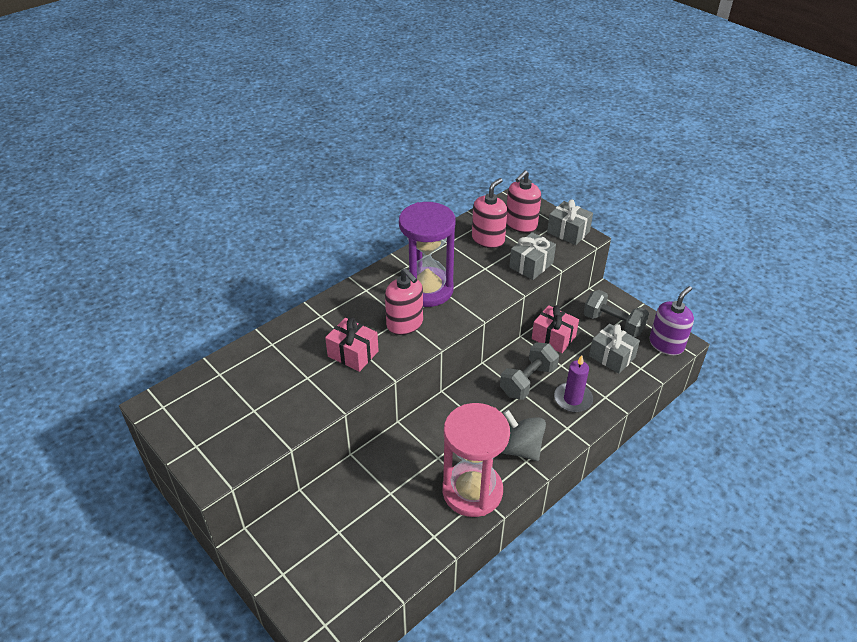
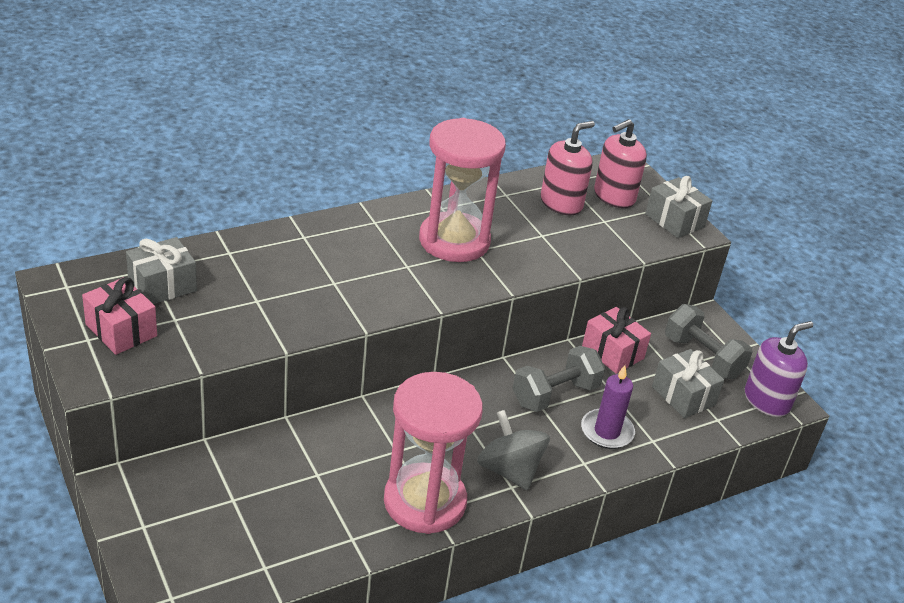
camera: 10 degrees right, 5 degrees down
(353, 354) = (326, 289): pink gift -> pink gift (121, 330)
(405, 324) = (407, 272): pink soap dispenser -> none
(427, 289) = (454, 241): purple hourglass -> pink hourglass
(531, 265) = (606, 247): grey gift -> grey gift (162, 286)

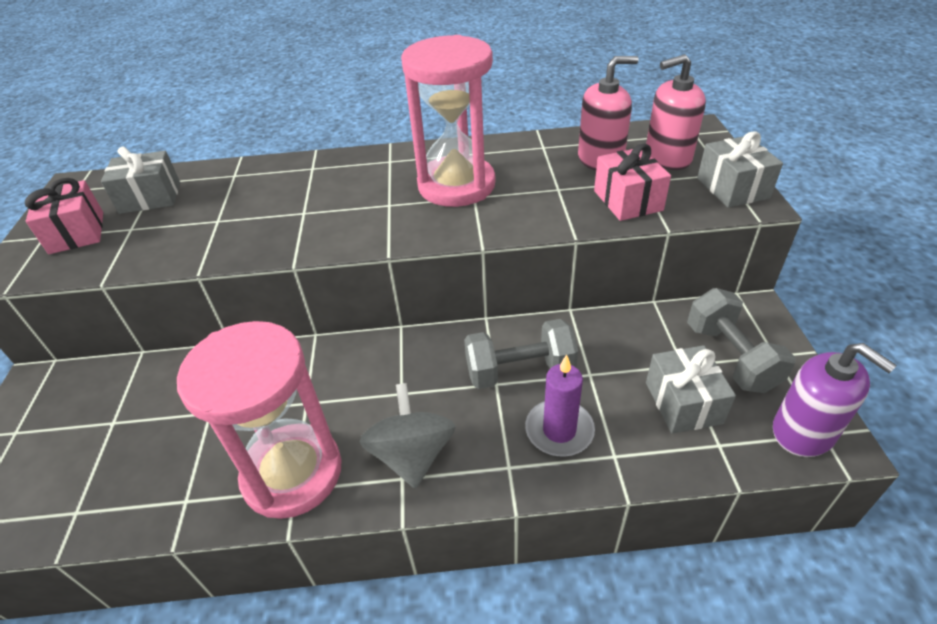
camera: 30 degrees right, 5 degrees up
(613, 352) = (615, 333): pink gift -> pink gift (628, 200)
(767, 400) = (803, 432): purple soap dispenser -> purple soap dispenser turned 60 degrees clockwise

